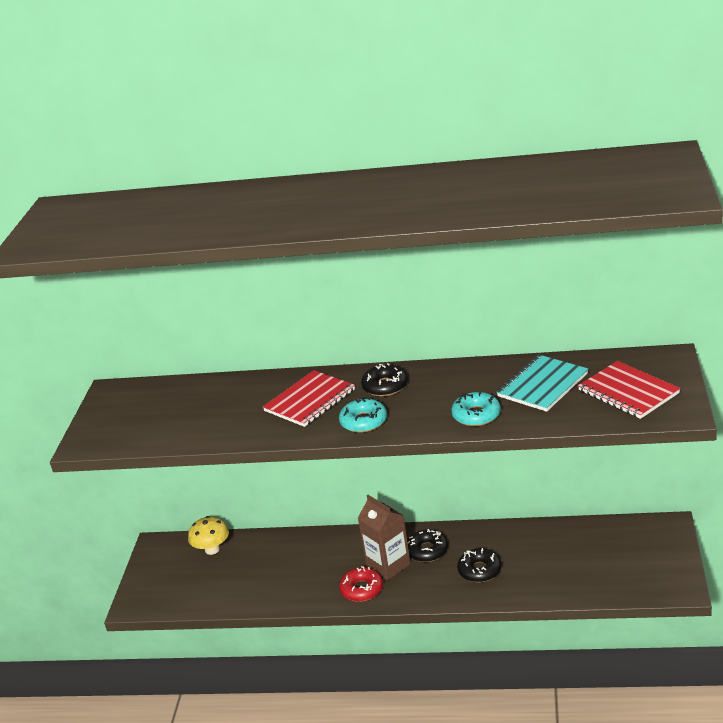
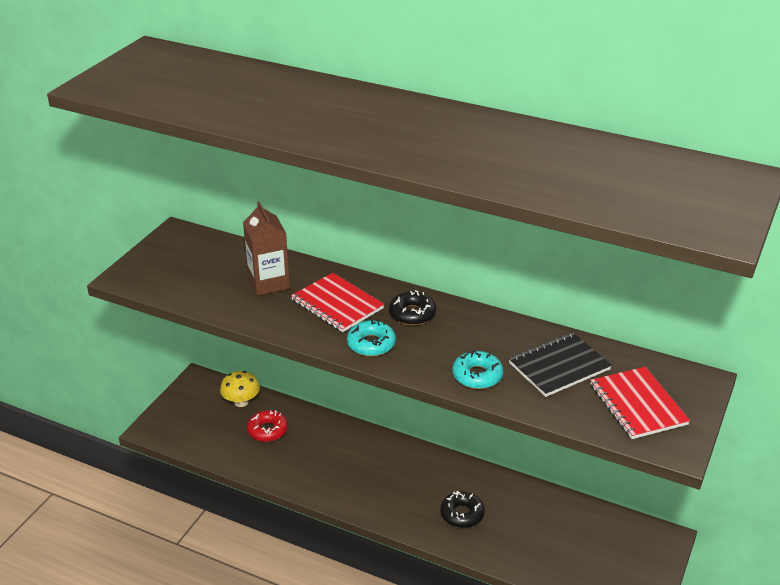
camera: 15 degrees right, 5 degrees up
(310, 400) = (337, 304): red notebook -> red notebook turned 75 degrees clockwise
(362, 589) = (347, 491): red donut -> red donut (267, 430)
(388, 565) = (383, 476): brown carton -> brown carton (269, 283)
(427, 551) = (425, 475): black donut -> none
(542, 385) = (559, 366): turquoise notebook -> black notebook

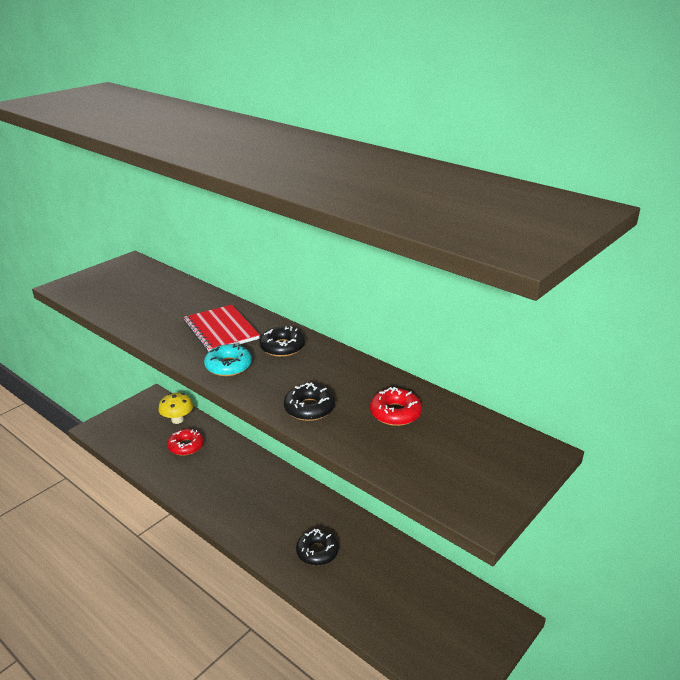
camera: 15 degrees right, 5 degrees down
(269, 283) = (175, 306): brown carton -> none
(477, 376) = (309, 408): turquoise donut -> black donut
(559, 366) = (395, 413): black notebook -> red donut
(637, 404) = (458, 463): red notebook -> none

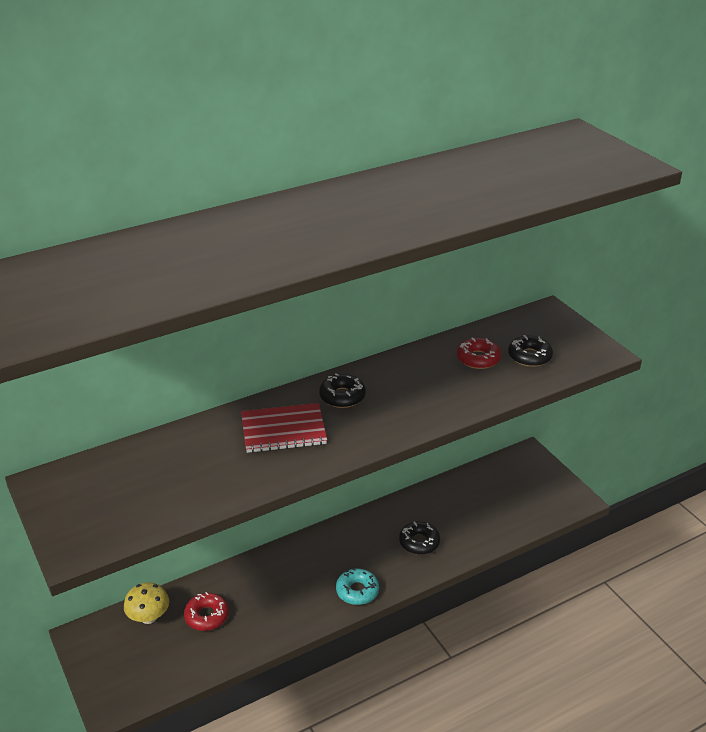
camera: 70 degrees left, 5 degrees up
(228, 366) = (358, 435): turquoise donut -> turquoise donut (357, 591)
(309, 408) = (452, 400): black donut -> black donut (529, 356)

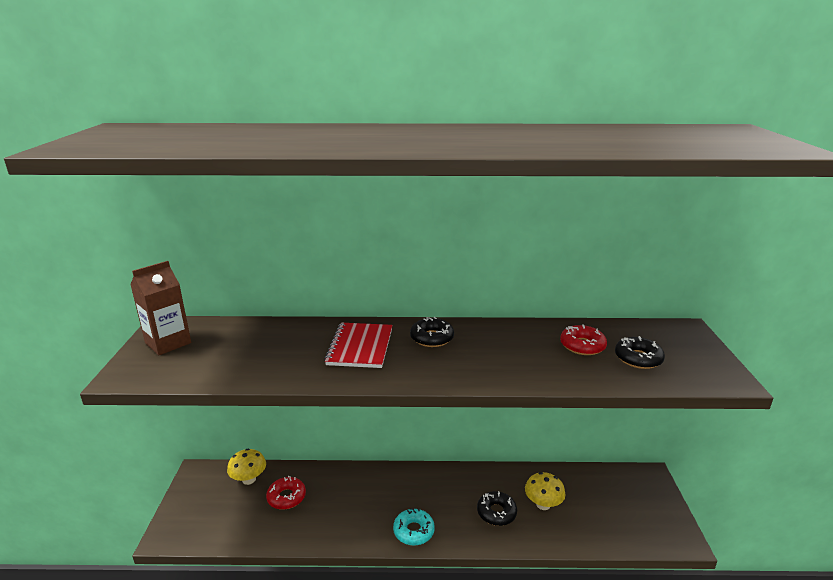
camera: 30 degrees right, 10 degrees down
(74, 499) = (168, 343): none -> brown carton
(283, 430) = (360, 347): red notebook -> red notebook turned 75 degrees clockwise
(454, 517) = (543, 504): none -> yellow mushroom

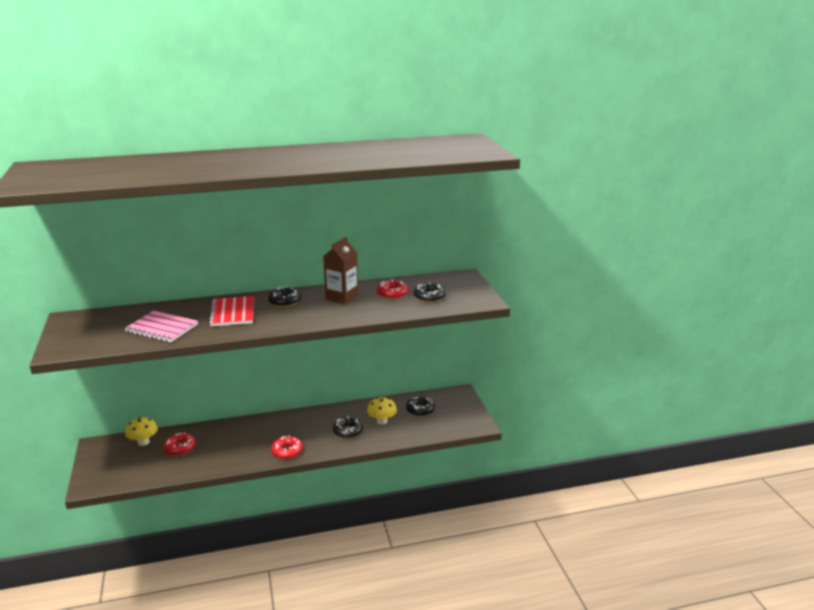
camera: 15 degrees left, 0 degrees up
(168, 343) = (78, 328): brown carton -> brown carton (342, 297)
(264, 358) = (162, 328): none -> pink notebook
(413, 531) = (287, 451): turquoise donut -> red donut
(596, 494) = (420, 410): none -> black donut

